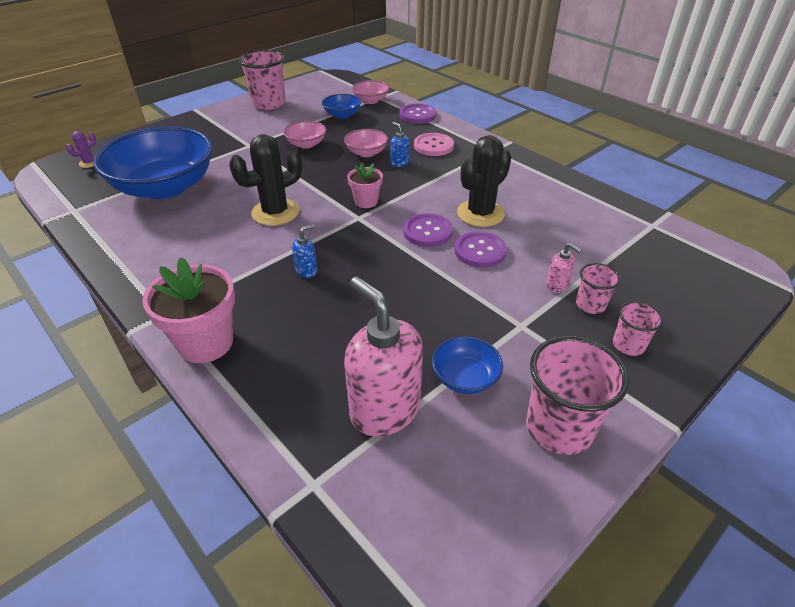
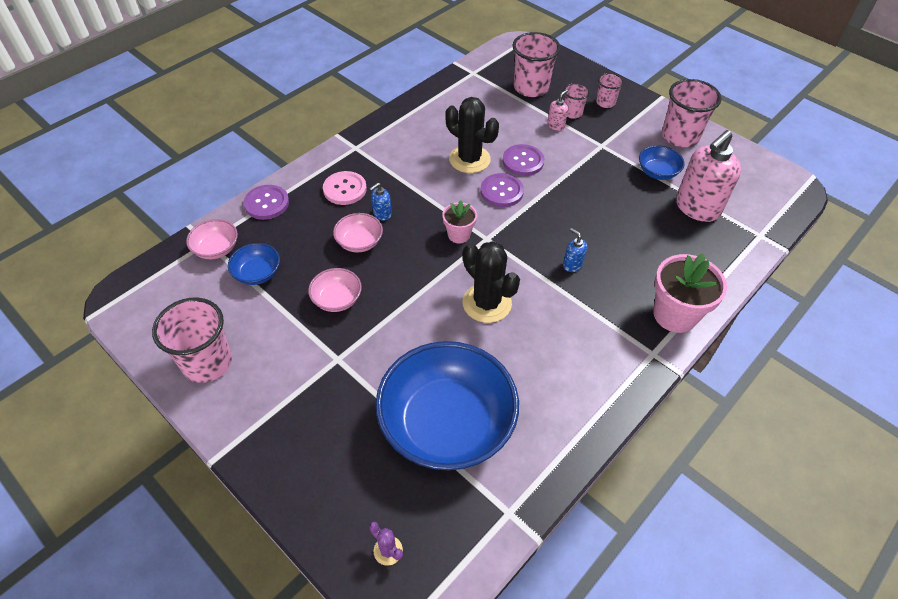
camera: 95 degrees left, 10 degrees up
(638, 271) = (531, 88): none -> pink cup

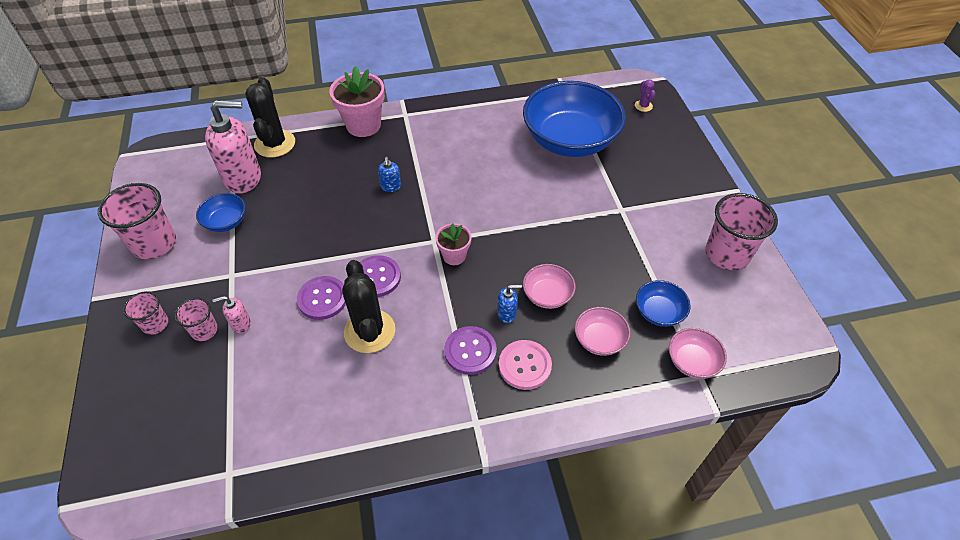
camera: 145 degrees left, 0 degrees up
(266, 203) = (618, 393): purple button -> purple button (470, 351)
(337, 299) = (597, 253): pink bowl -> pink bowl (599, 340)
(487, 303) = (481, 193): black cactus -> black cactus (275, 144)
(531, 88) = (197, 397): pink cup -> none

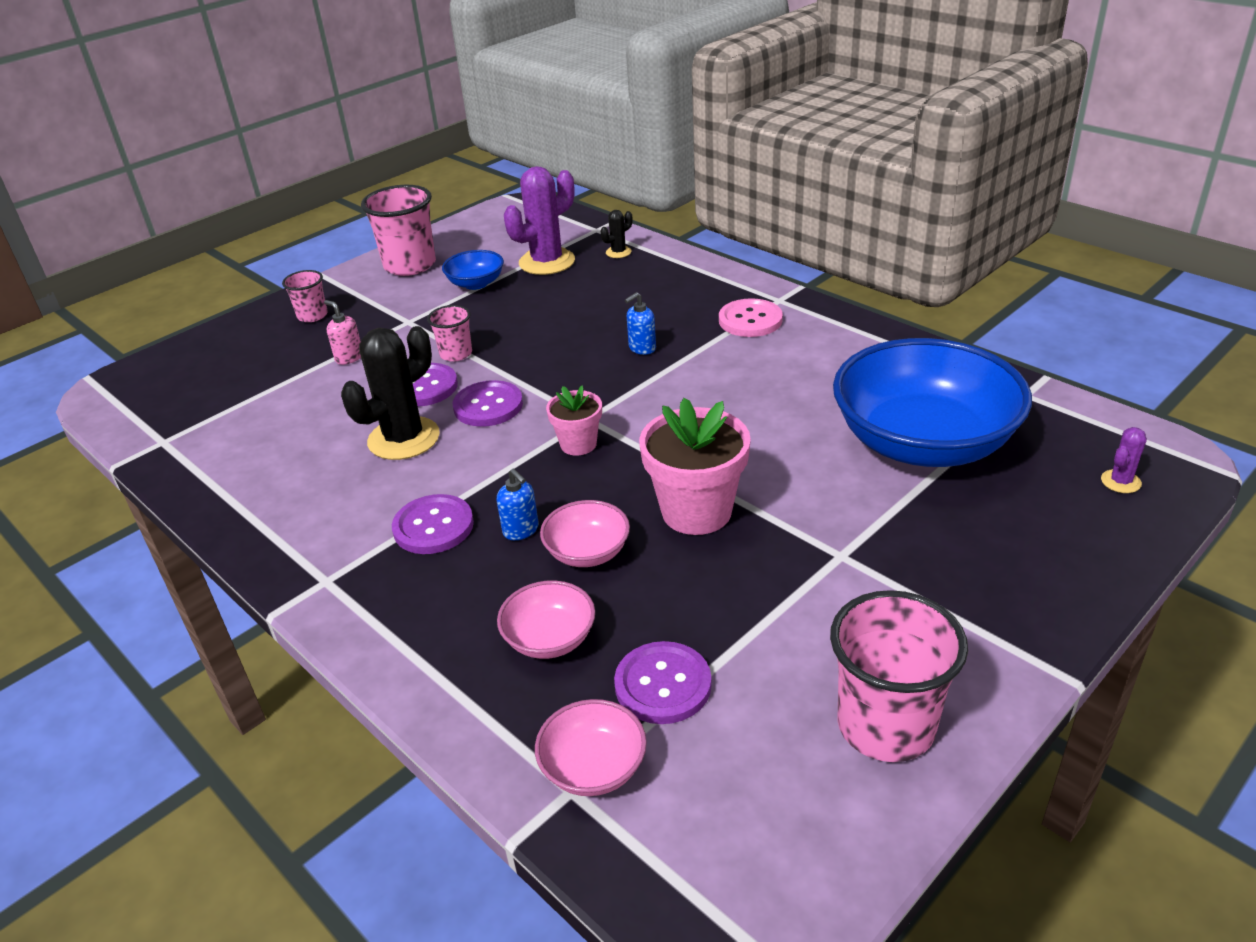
camera: 60 degrees right, 15 degrees down
(204, 330) = (325, 343): pink cup -> pink cup (456, 354)
(243, 178) = (547, 262): pink soap dispenser -> purple cactus
(275, 144) = (618, 252): black cactus -> black cactus, size x0.46
(363, 125) = (720, 284): pink flower pot -> pink flower pot (696, 511)
(524, 365) = (446, 584): pink button -> pink button (750, 320)
(658, 312) = (663, 685): blue bowl -> purple button

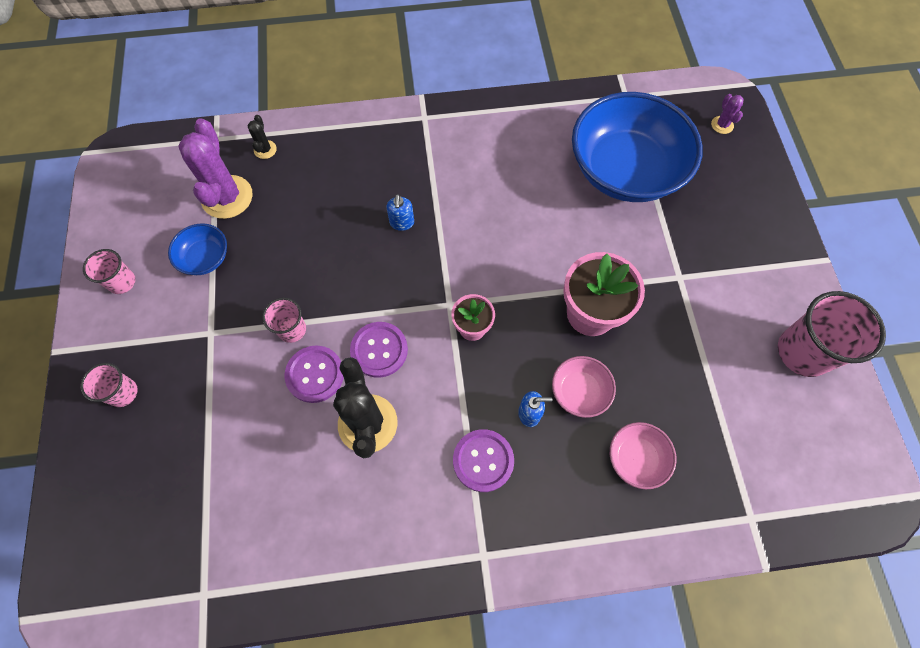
camera: 55 degrees left, 30 degrees up
(349, 358) = (220, 401): pink soap dispenser -> none
(410, 265) = (122, 282): pink cup -> pink cup, size x0.54
(593, 767) = (744, 498): pink bowl -> none
(663, 685) = (711, 427): purple button -> none
(750, 320) = (431, 148): pink button -> none

